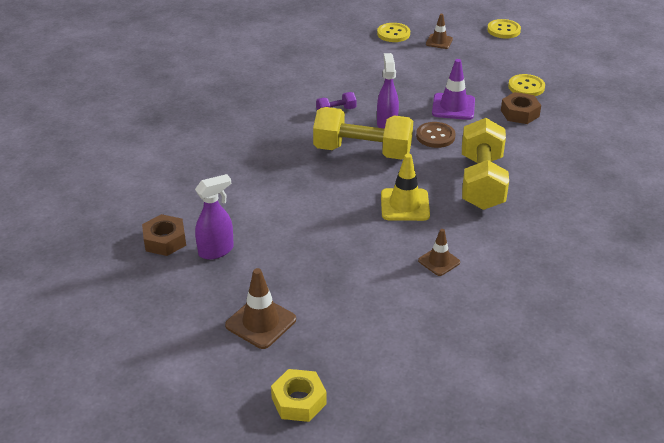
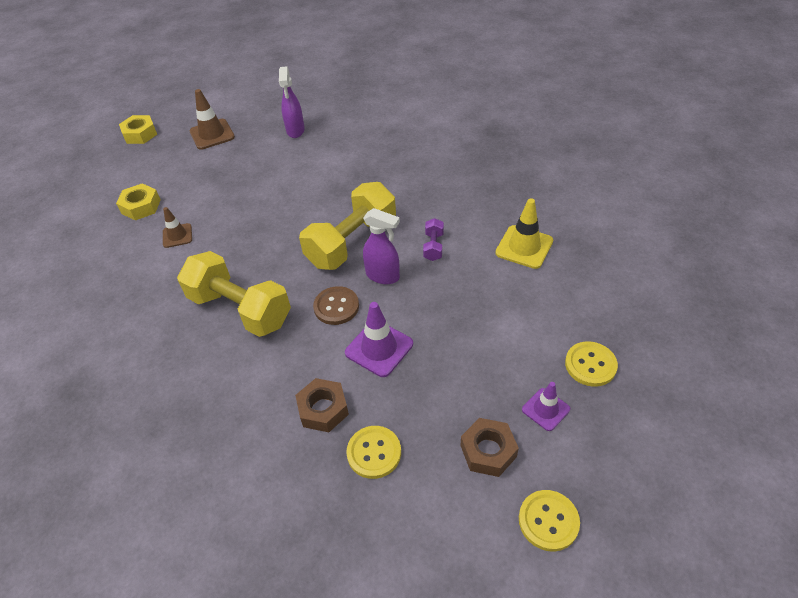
camera: 120 degrees right, 10 degrees up
(165, 240) = (326, 111): brown nut -> brown nut (488, 451)
(405, 205) = (256, 242): yellow traffic cone -> yellow traffic cone (524, 247)
(423, 314) = (141, 206): none -> yellow nut
(439, 42) = (545, 409): brown traffic cone -> purple traffic cone

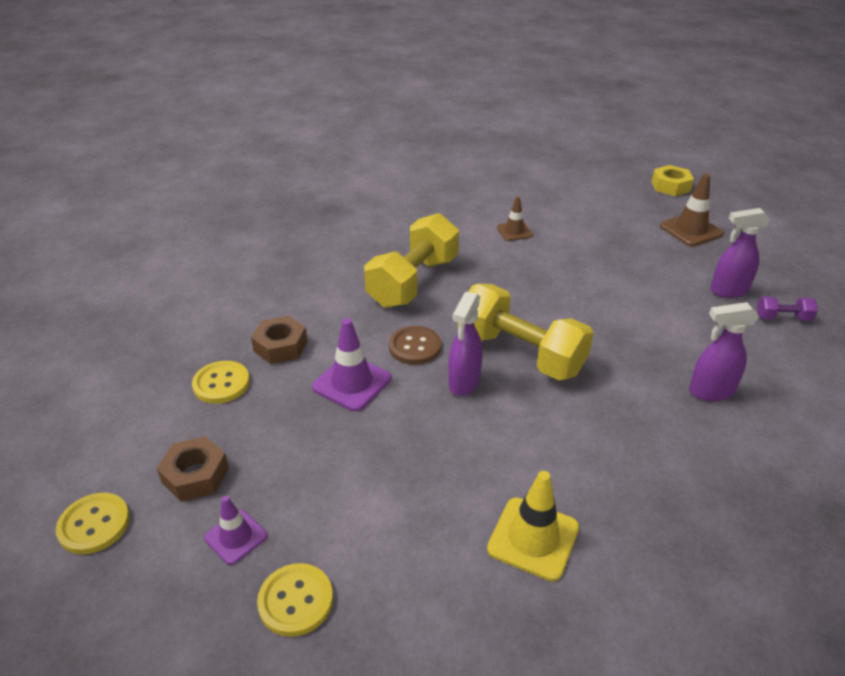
camera: 85 degrees right, 10 degrees down
(141, 206) = (553, 205): yellow nut -> none
(399, 157) = (710, 392): none -> purple spray bottle
(433, 246) = (521, 430): purple dumbbell -> purple dumbbell (782, 318)

